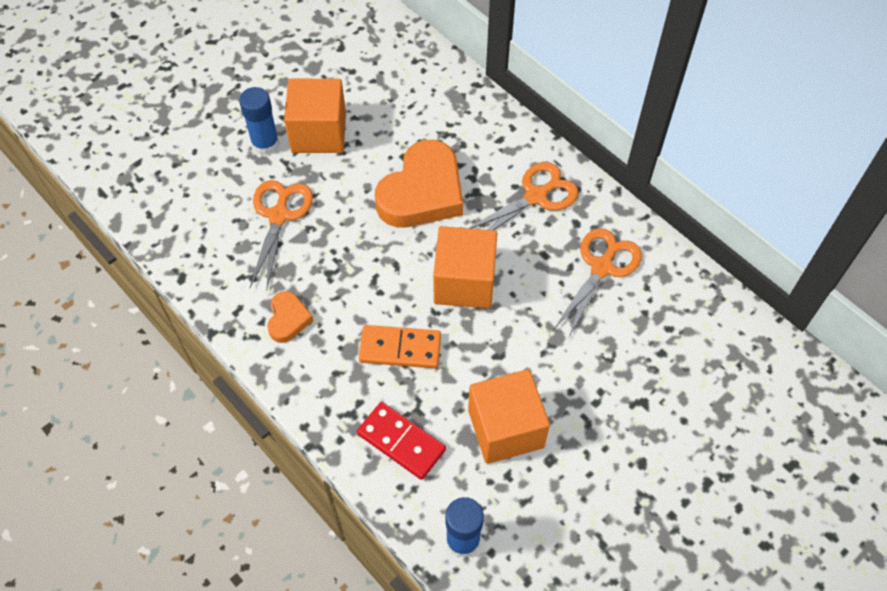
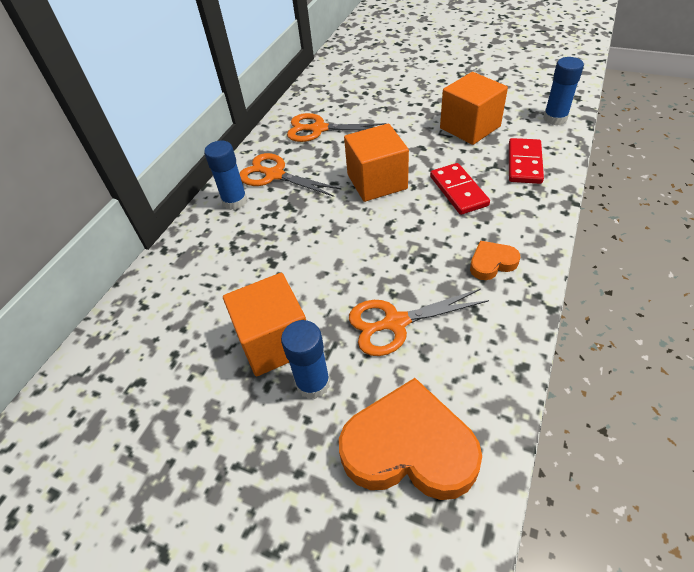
camera: 110 degrees left, 10 degrees down
(400, 349) = (458, 191): orange domino -> red domino
(422, 192) = (306, 236): orange heart -> orange heart (409, 448)
(513, 151) = (235, 201): none -> blue glue stick

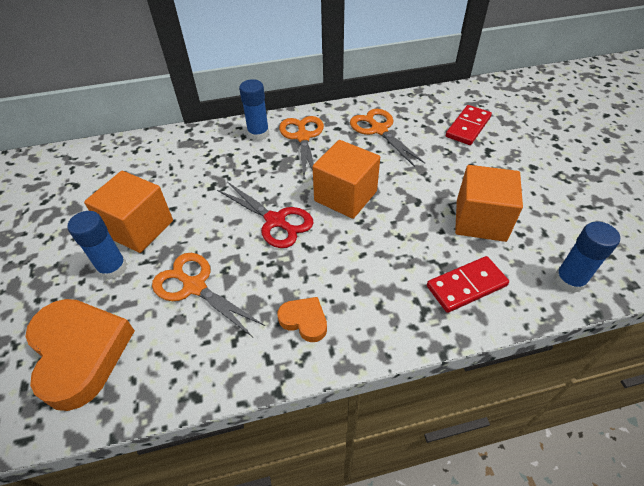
camera: 50 degrees right, 0 degrees up
(364, 236) = (275, 221): none -> red scissors
(458, 191) = (380, 254): red domino -> red domino (468, 127)

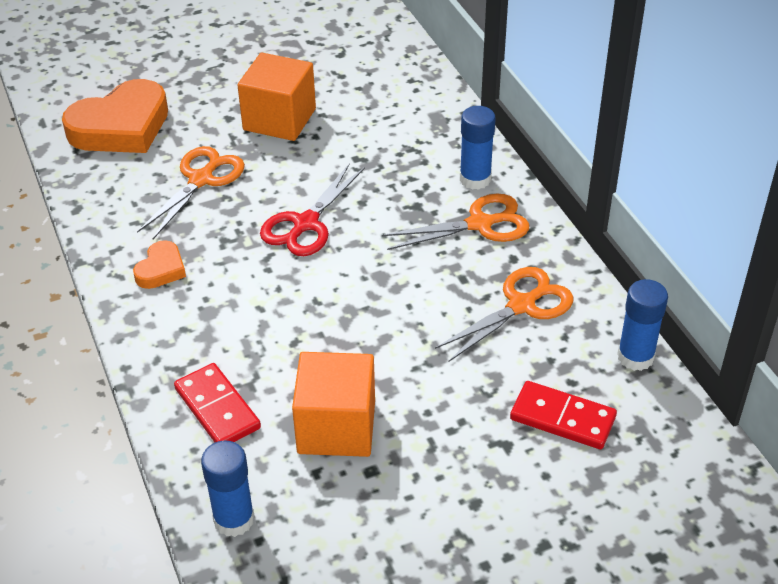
camera: 80 degrees right, 5 degrees down
(113, 268) = (221, 117): blue glue stick -> blue glue stick (635, 357)
(345, 196) = (362, 282): orange cube -> none

